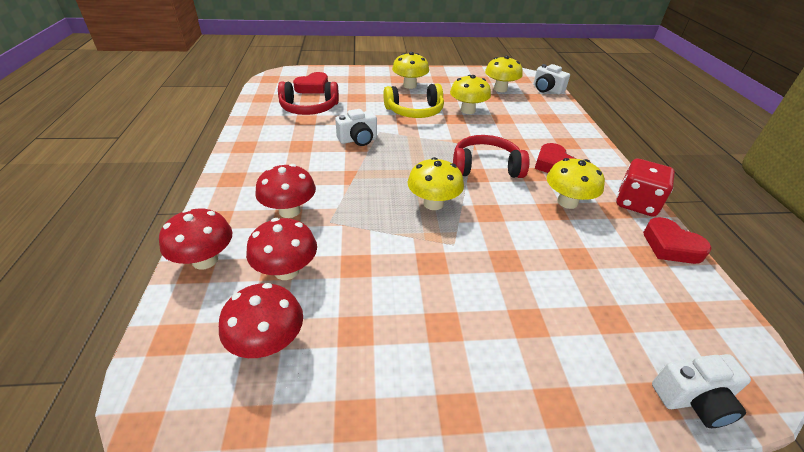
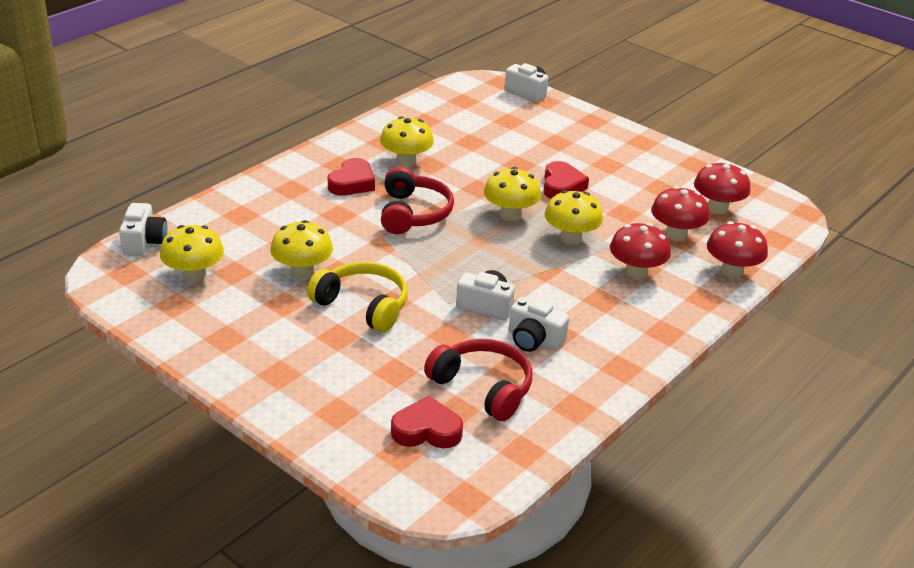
camera: 135 degrees left, 5 degrees down
(309, 136) = (534, 340): none -> white camera
(409, 85) = (290, 350): yellow mushroom -> yellow mushroom (571, 238)
(486, 167) = (413, 213): red headphones -> red headphones turned 135 degrees counterclockwise
(636, 203) = (359, 135): red dice -> none
(670, 246) = (399, 115): red heart -> red heart (562, 186)

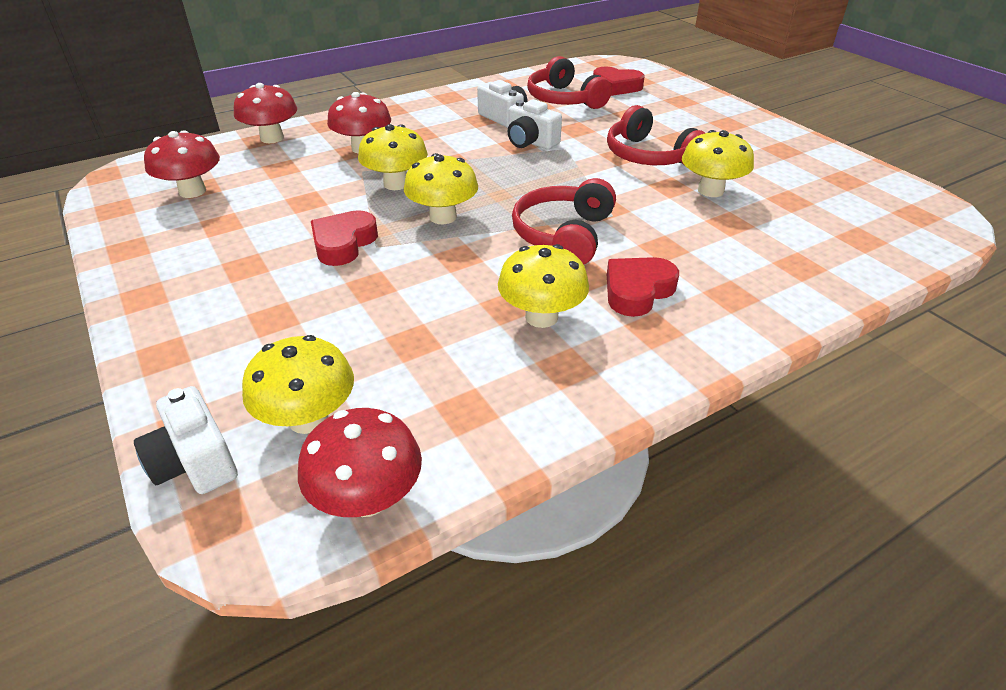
camera: 160 degrees left, 5 degrees up
(144, 242) = (918, 246): white camera -> none
(194, 275) = (834, 202): yellow mushroom -> yellow mushroom (308, 419)
(363, 305) = (649, 156): yellow headphones -> red headphones
(676, 234) = (279, 173): red mushroom -> red mushroom (367, 498)

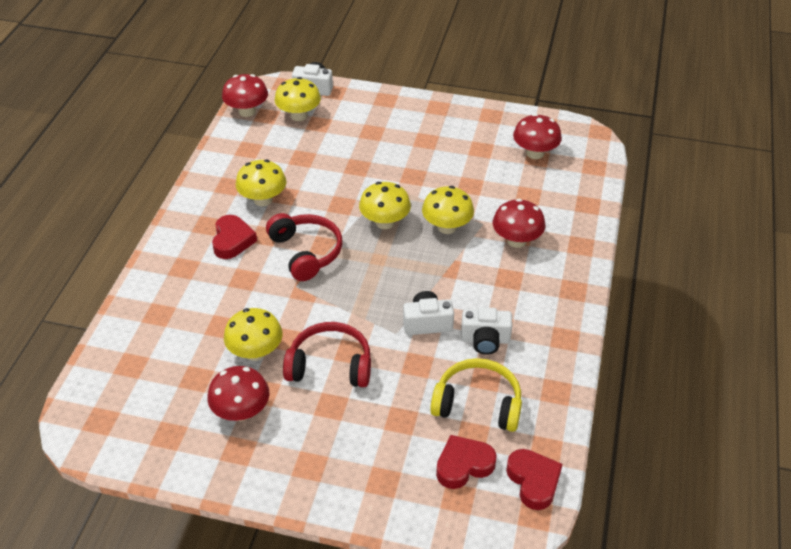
camera: 135 degrees right, 5 degrees up
(272, 138) = (583, 210): red mushroom -> red mushroom (241, 411)
(343, 243) = (405, 176): red heart -> red heart (533, 481)
(564, 99) = (478, 404): red headphones -> yellow headphones

